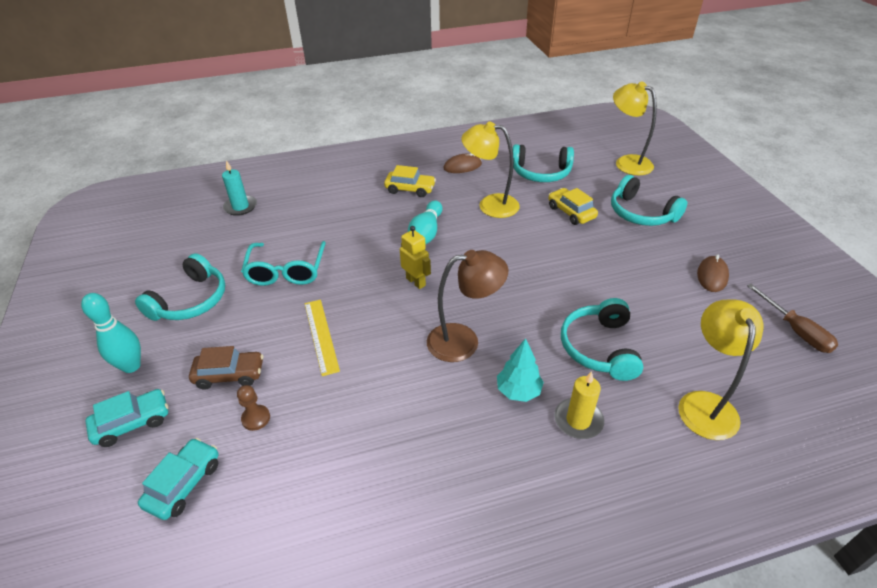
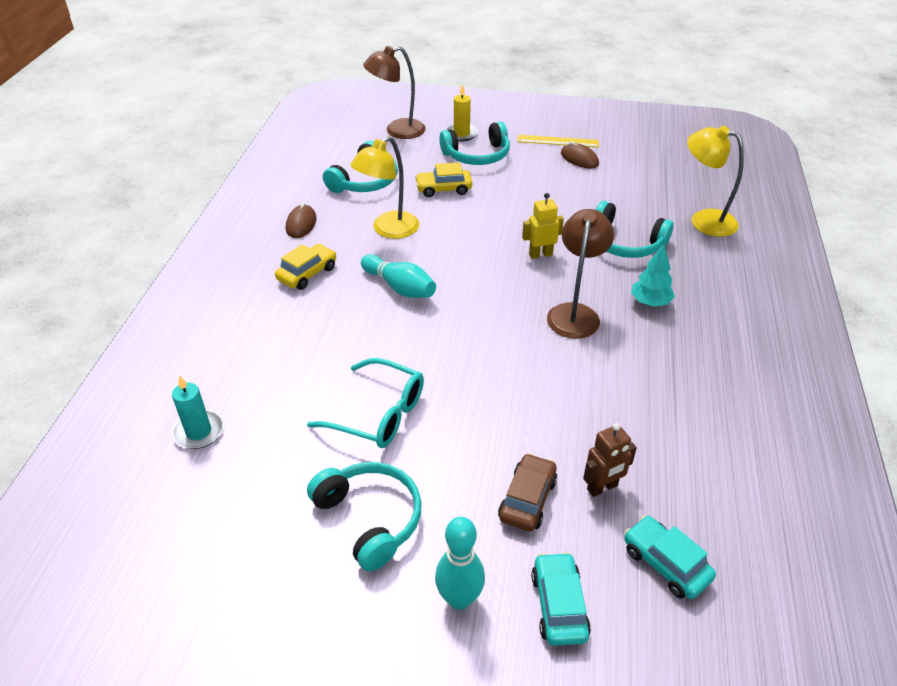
camera: 65 degrees left, 0 degrees up
(256, 418) = (602, 488): brown pawn -> brown robot
(321, 336) = (509, 409): yellow ruler -> yellow ruler (558, 141)
(416, 282) = (472, 318): yellow robot -> yellow robot (540, 254)
(578, 420) = (694, 283): yellow candle -> yellow candle (461, 134)
(627, 162) = (397, 131): yellow lamp -> brown lamp
(795, 330) = (656, 153): brown screwdriver -> none

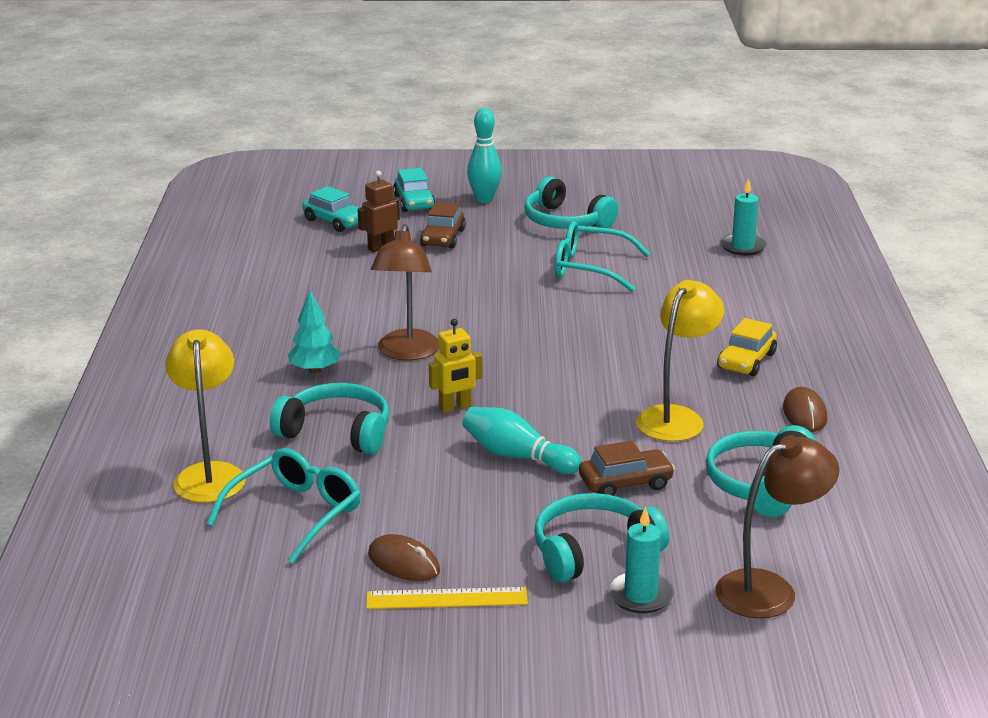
camera: 170 degrees right, 15 degrees down
(400, 287) = (624, 358): turquoise bowling pin -> turquoise bowling pin (517, 456)
(444, 189) = (625, 483): yellow car -> brown car
(461, 134) = (640, 595): yellow candle -> turquoise candle
(643, 190) = (295, 513): none -> turquoise glasses
(704, 220) = (209, 474): yellow lamp -> yellow lamp turned 120 degrees counterclockwise

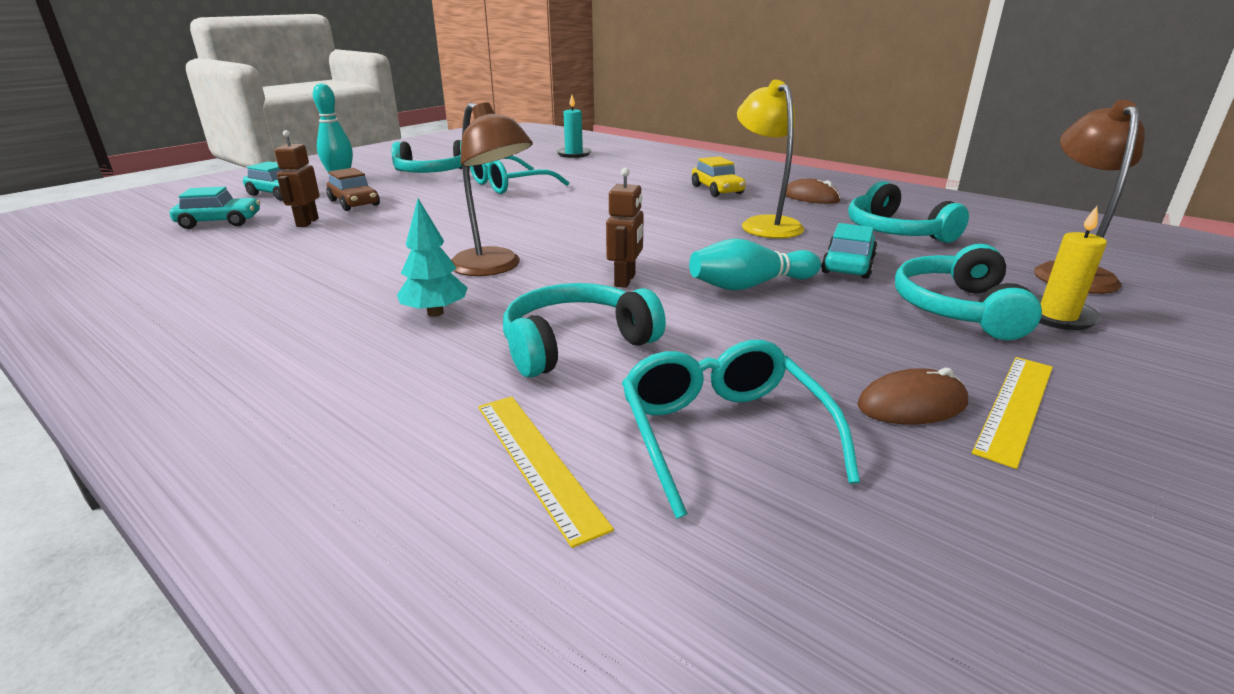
camera: 50 degrees left, 0 degrees up
(209, 474) = (537, 461): yellow lamp -> yellow ruler
(455, 407) = (625, 280): yellow robot -> brown robot
(625, 483) = (848, 265): brown car -> turquoise car
(640, 595) = (1057, 316): turquoise candle -> yellow candle

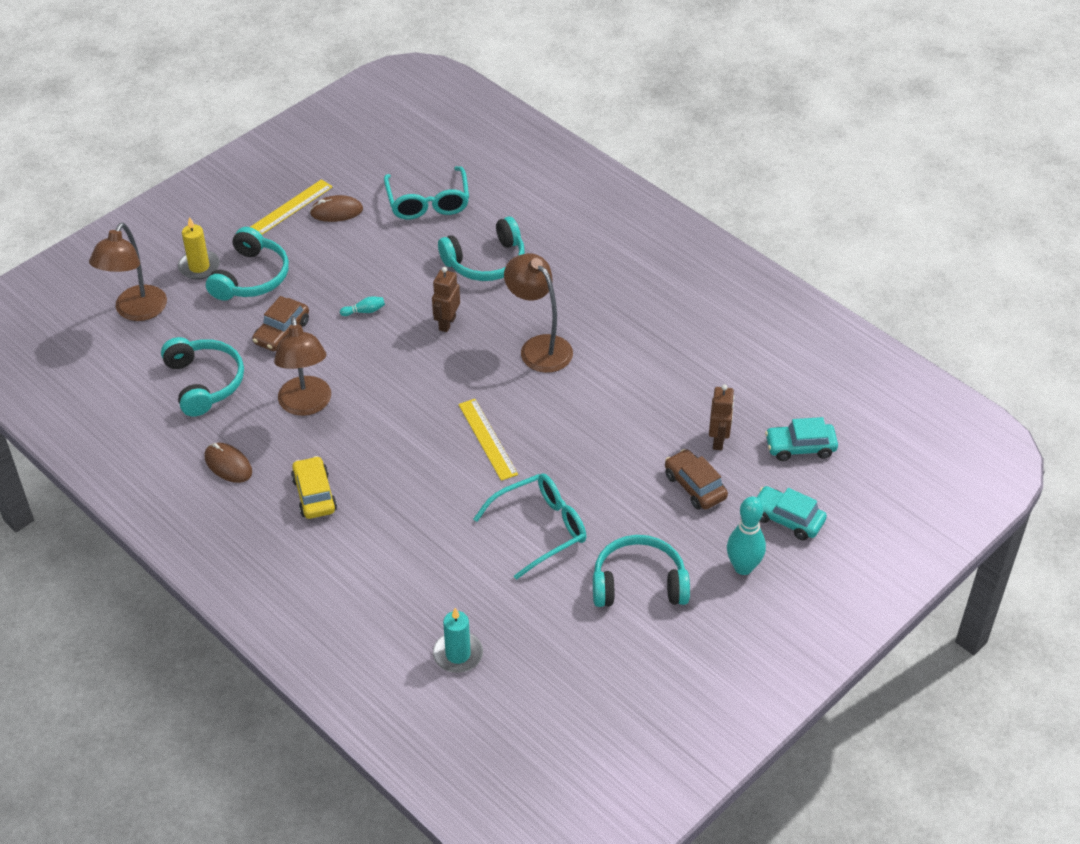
camera: 175 degrees left, 20 degrees up
(435, 313) = (569, 295): turquoise tree -> none
(537, 461) = (506, 195): yellow ruler -> yellow ruler (487, 439)
(750, 285) = (364, 311): turquoise bowling pin -> turquoise bowling pin, size x0.48
(765, 224) = (306, 405): yellow lamp -> brown lamp
(848, 265) = (282, 332): turquoise car -> brown car

